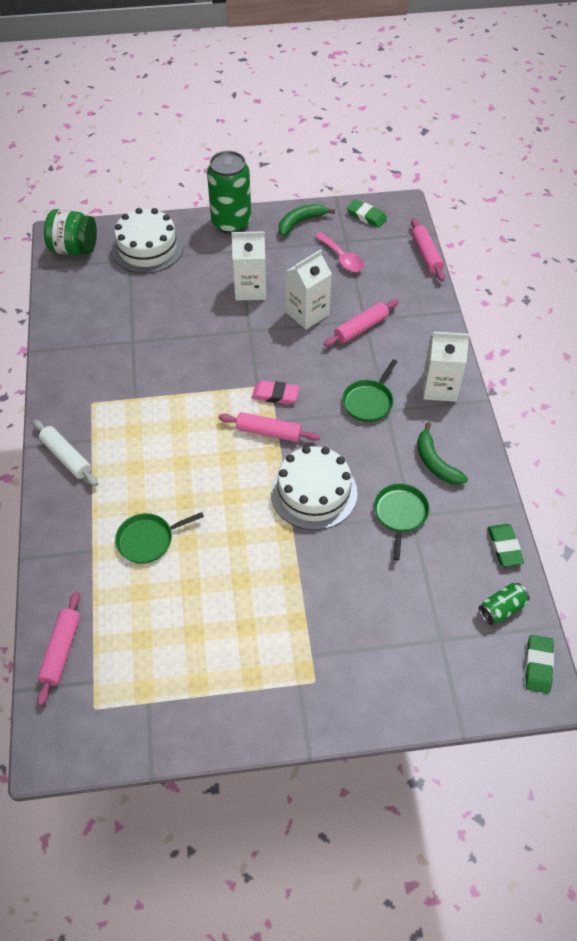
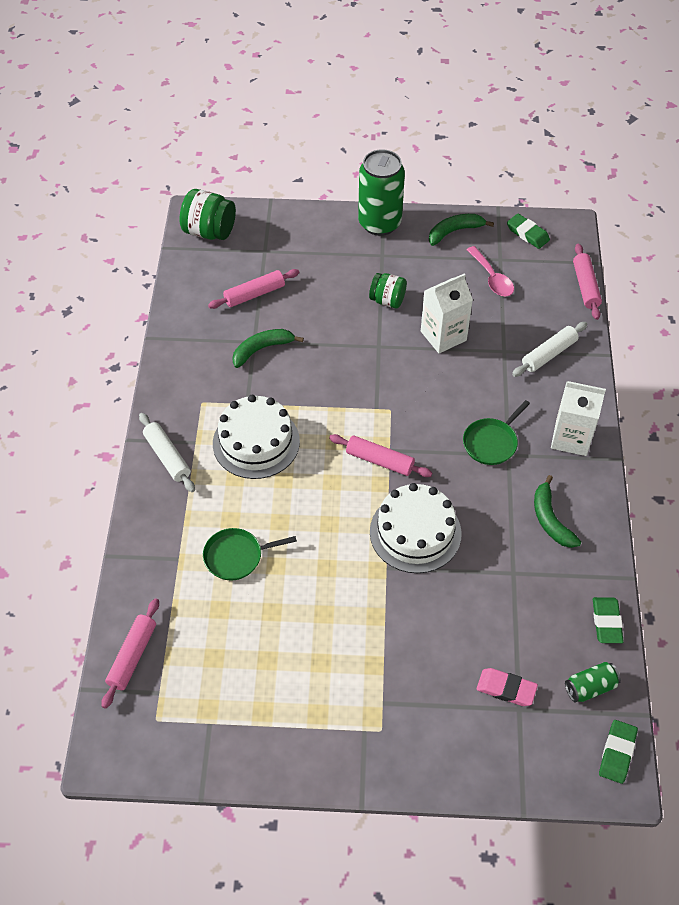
camera: 10 degrees right, 0 degrees up
(141, 347) = (262, 349): none -> green banana
(147, 248) = (286, 240): white cake -> white cake (256, 442)
(250, 289) = (387, 300): white carton -> green jar
(275, 395) = (393, 421): pink eraser -> pink eraser (506, 689)
(361, 328) = (498, 360): pink rolling pin -> pink rolling pin (254, 294)
(400, 514) = (502, 569): green pan -> none
(405, 317) = (549, 354): none -> white rolling pin

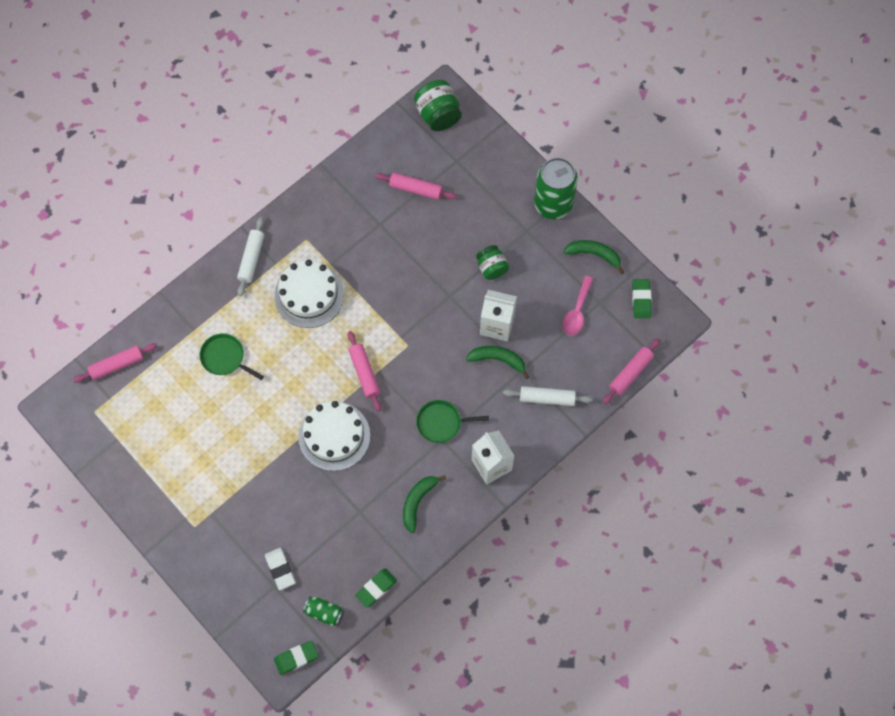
camera: 45 degrees right, 15 degrees up
(262, 349) = (378, 234): green banana -> green banana (498, 359)
(506, 689) = (280, 569): pink eraser -> white eraser

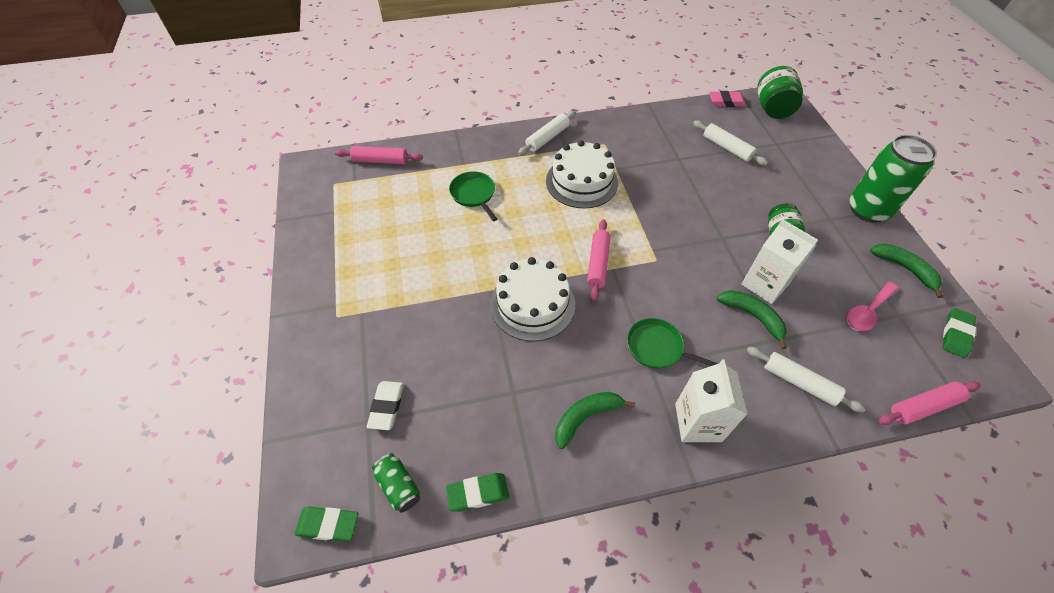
camera: 30 degrees right, 15 degrees down
(392, 126) = (726, 102): none -> pink eraser
(415, 189) = (727, 148): pink rolling pin -> white rolling pin

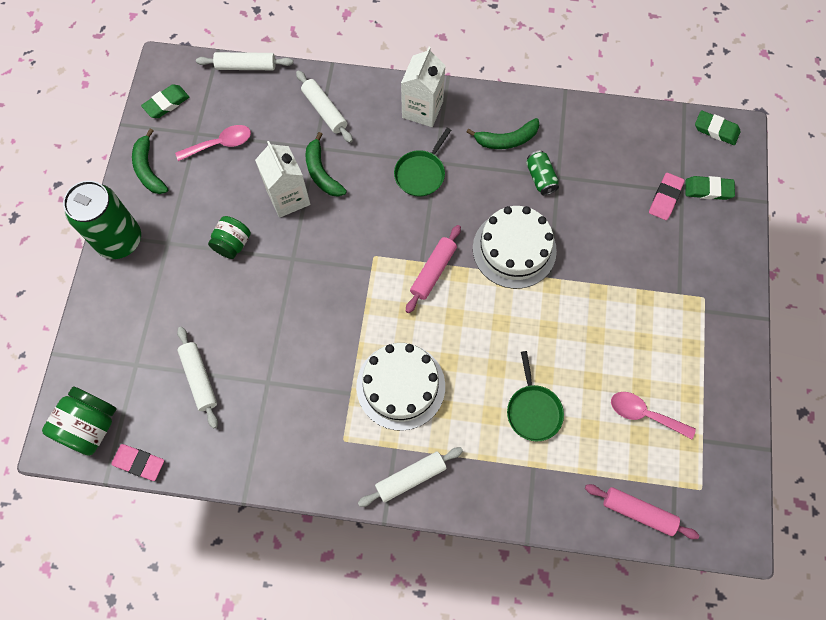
camera: 160 degrees left, 15 degrees up
(383, 215) = (644, 414): none -> pink spoon
(386, 406) = (665, 198): white eraser -> pink eraser
(399, 486) = (662, 138): green can -> green can (540, 178)
(478, 493) = (605, 116): green eraser -> green eraser (708, 190)
(657, 347) = (421, 173): green pan -> green pan turned 75 degrees clockwise
(923, 407) = (246, 66): pink rolling pin -> white rolling pin

